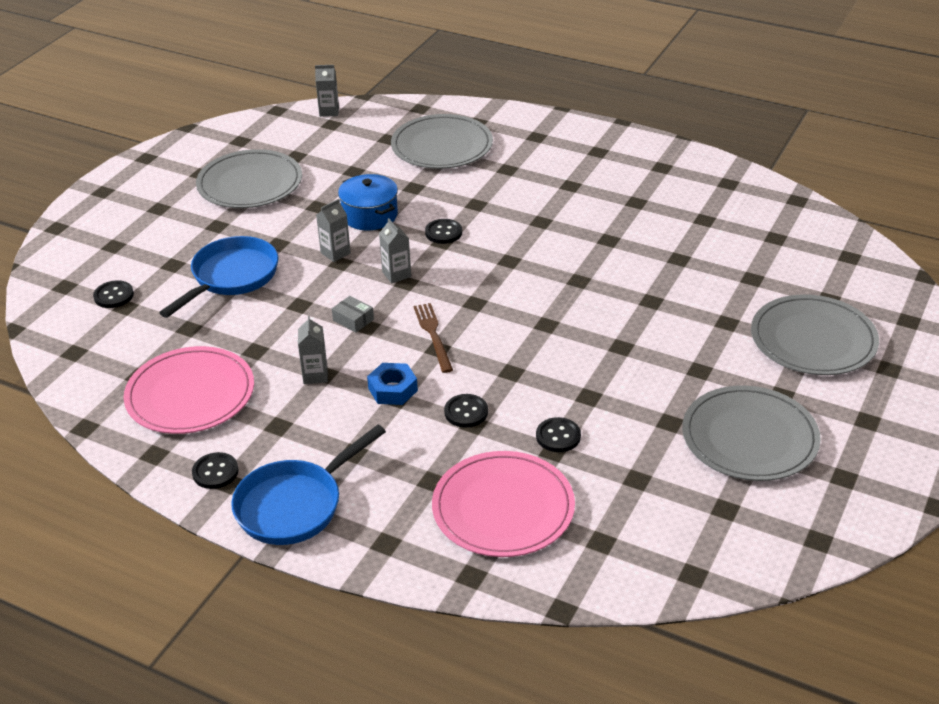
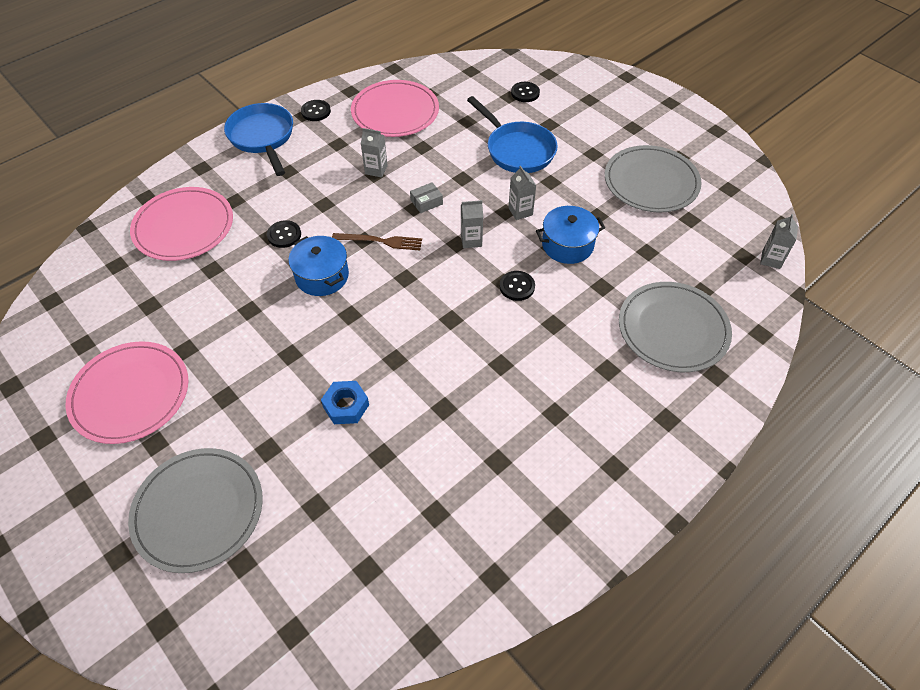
camera: 110 degrees right, 15 degrees up
(392, 389) = (334, 204): blue nut -> blue nut (346, 406)
(509, 360) = (322, 276): none -> blue pot
(558, 436) = (223, 277): black button -> none
(749, 437) = (130, 394): grey plate -> pink plate

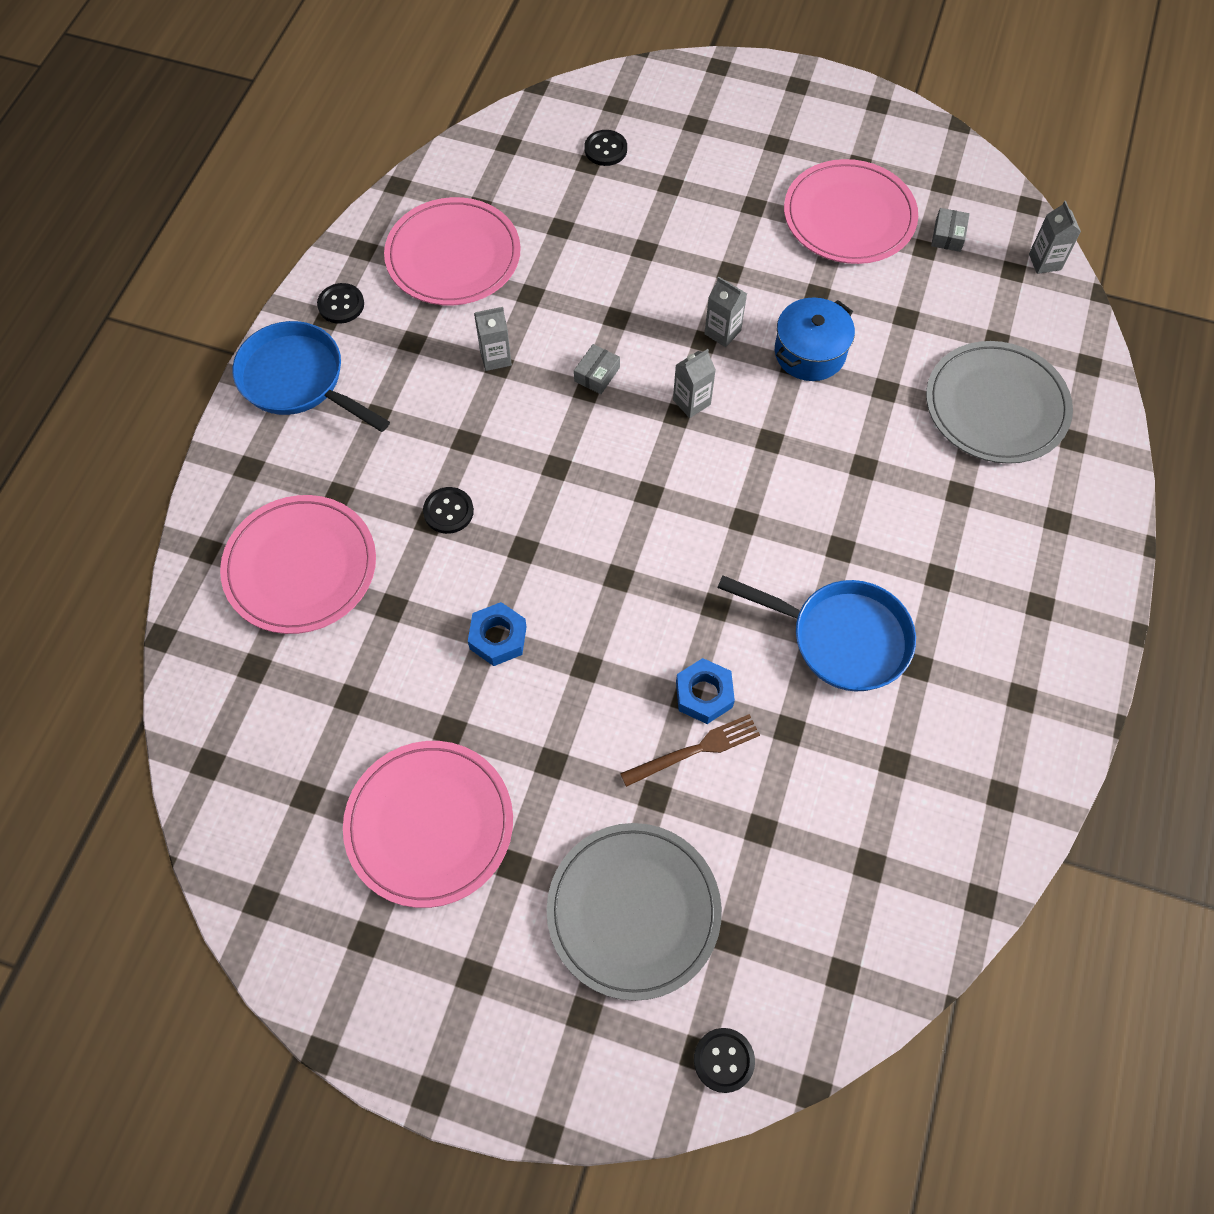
camera: 30 degrees left, 10 degrees up
(254, 313) = (498, 638): none -> blue nut
(322, 276) = (543, 544): blue pot -> none
(380, 241) = (579, 459): brown fork -> brown fork (694, 750)
(517, 150) = (657, 243): blue pan -> blue pan (841, 638)
(517, 287) = (790, 438): black button -> black button (724, 1060)
(651, 182) = (849, 216): grey plate -> pink plate
(711, 218) = (948, 235): none -> grey box

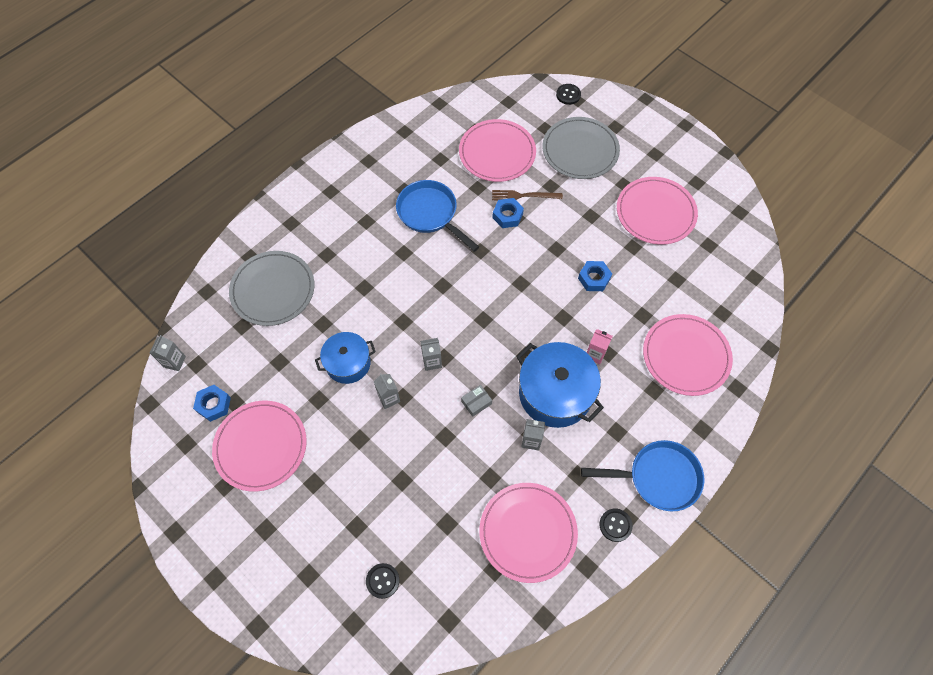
camera: 155 degrees left, 0 degrees up
(298, 380) = (658, 478): blue pan -> blue pan turned 60 degrees counterclockwise
(448, 511) = (595, 354): black button -> pink carton
(487, 431) = (555, 393): none -> blue pot
(795, 827) = (497, 153): none -> pink plate
(948, 235) = (213, 405): grey box -> blue nut

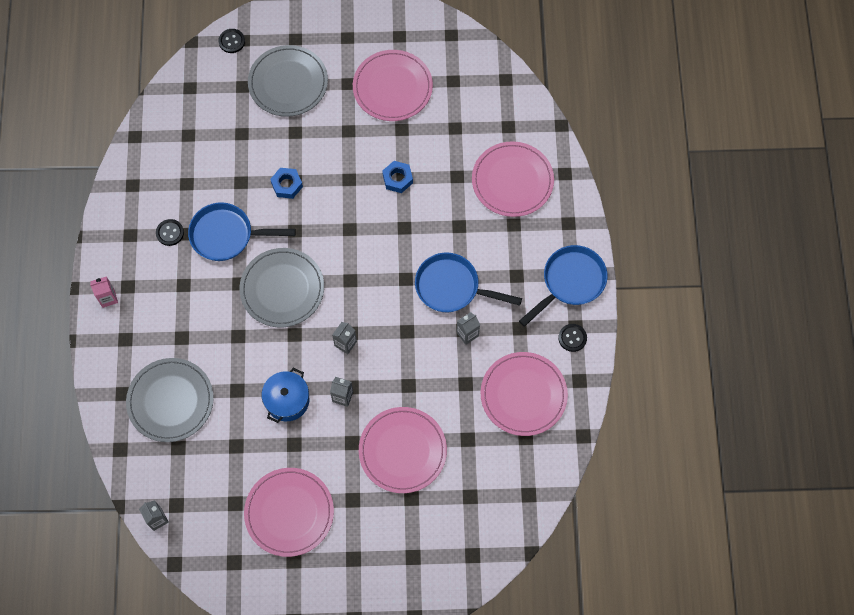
camera: 45 degrees left, 5 degrees up
(213, 405) = (222, 519): blue nut -> none
(382, 581) = (463, 513): black button -> black button (170, 233)
(429, 282) = (282, 289): none -> grey plate
(476, 402) = (405, 343): grey box -> none
(497, 153) = (226, 140): pink plate -> pink plate (402, 451)
(524, 196) = (283, 158): brown fork -> none
(555, 393) = (451, 287): blue pot -> blue pan
(595, 354) = (451, 234): pink carton -> pink carton (108, 298)

